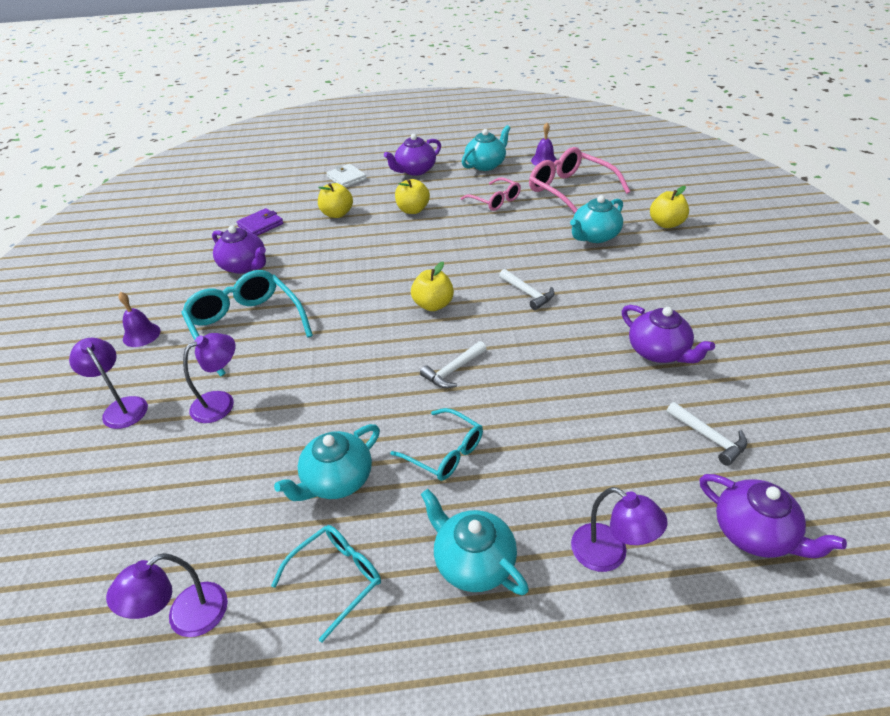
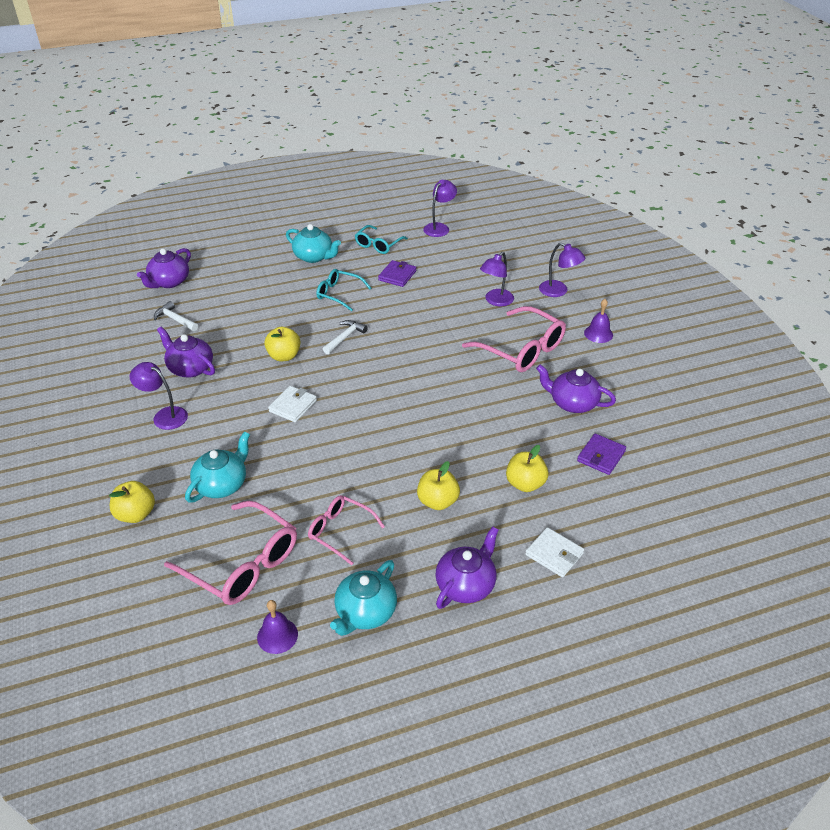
camera: 165 degrees right, 0 degrees up
(246, 326) = (521, 349): turquoise glasses -> pink glasses
(336, 480) = (397, 275): turquoise teapot -> purple wallet
(433, 305) = (375, 385): yellow apple -> yellow apple (284, 356)
(528, 293) = (293, 406): white hammer -> white wallet
(609, 554) = (246, 266): purple lamp -> purple lamp (164, 415)
(754, 533) = (169, 282): purple teapot -> purple teapot turned 90 degrees counterclockwise

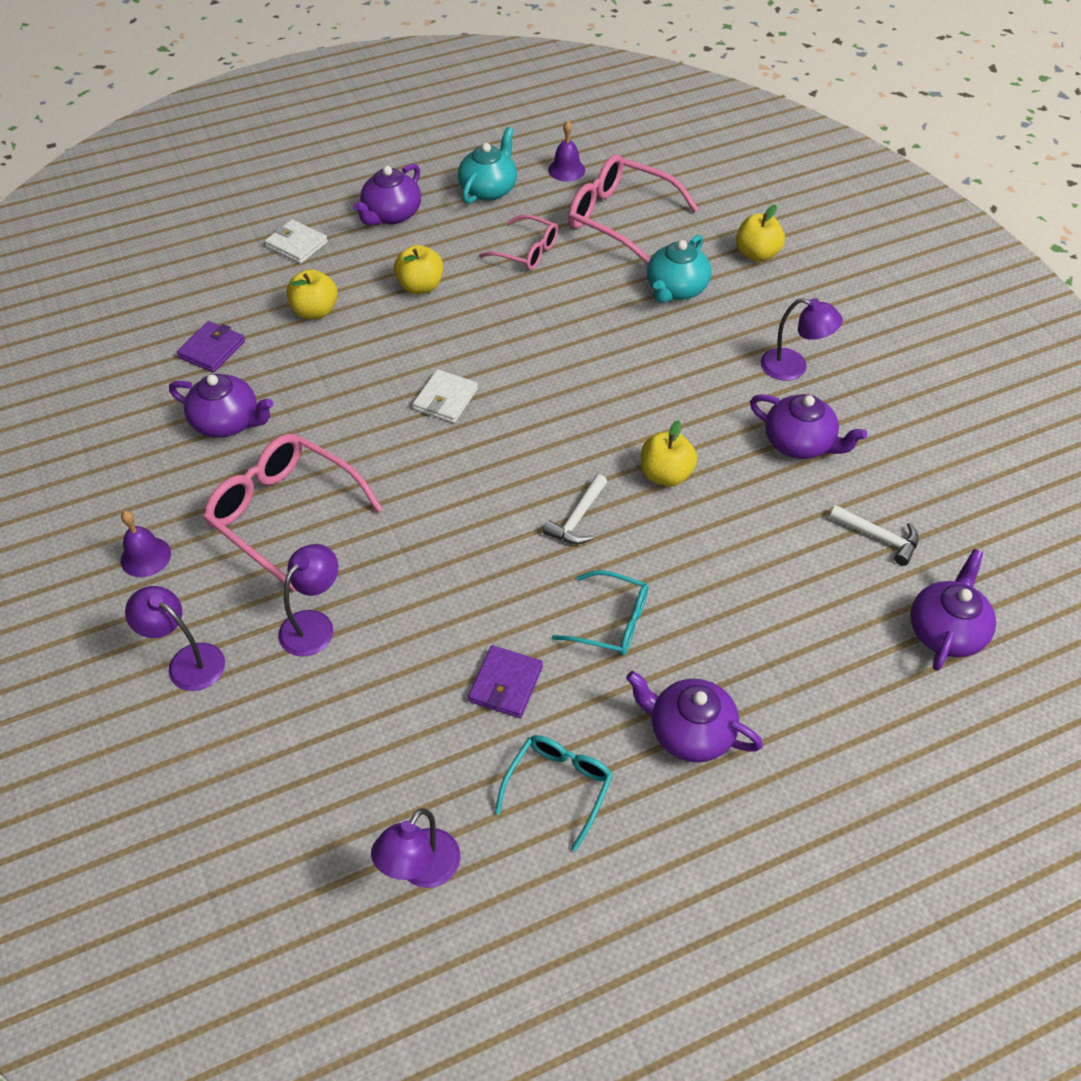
camera: 175 degrees right, 10 degrees up
(293, 406) = (624, 392): white wallet -> white wallet (445, 399)
(314, 257) = (689, 732): turquoise teapot -> purple teapot

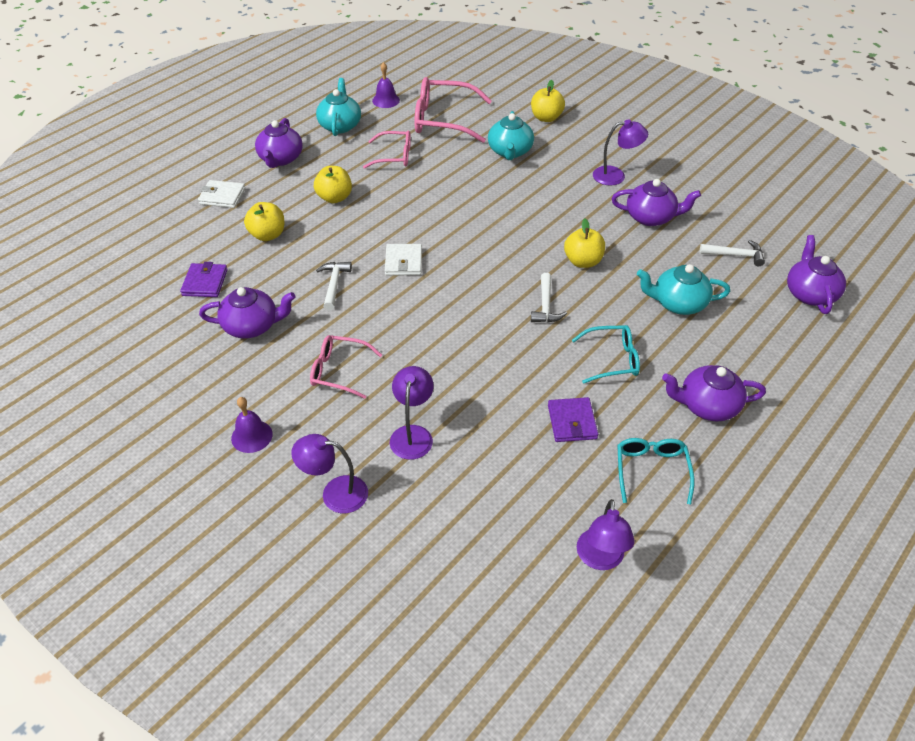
camera: 25 degrees left, 5 degrees down
(284, 513) = (339, 371): pink glasses -> pink glasses, size x0.60
(348, 401) = (334, 284): none -> white hammer
(750, 577) = (678, 303): none -> turquoise teapot

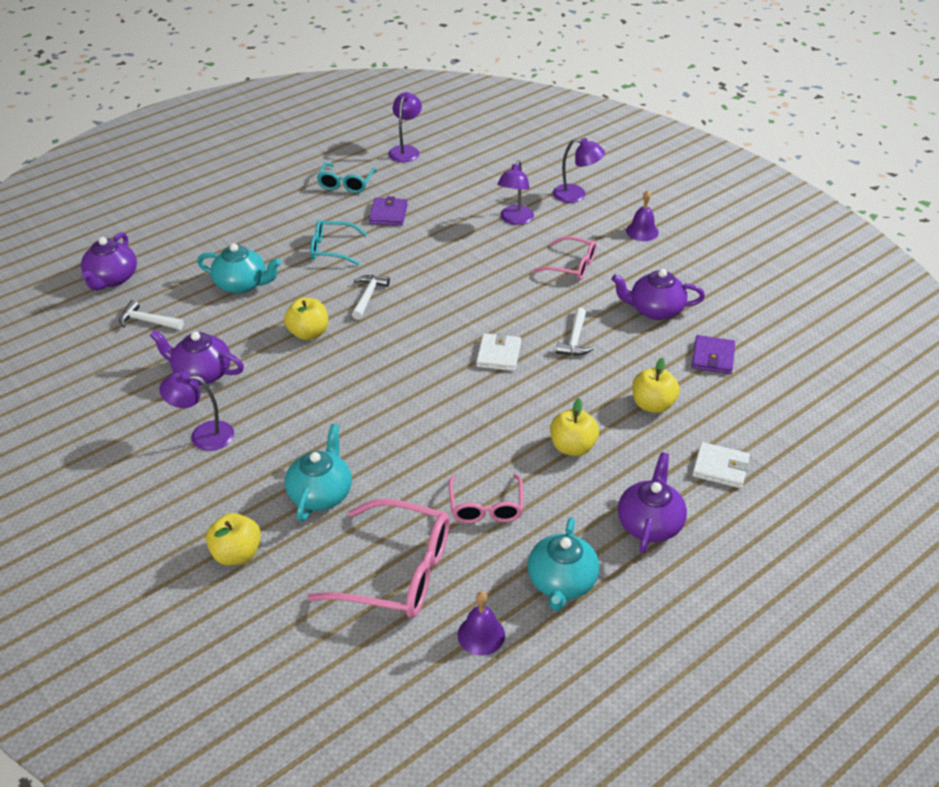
camera: 170 degrees left, 5 degrees down
(394, 156) = (486, 507): pink glasses -> pink glasses turned 105 degrees counterclockwise
(707, 406) = (277, 212): purple teapot -> none

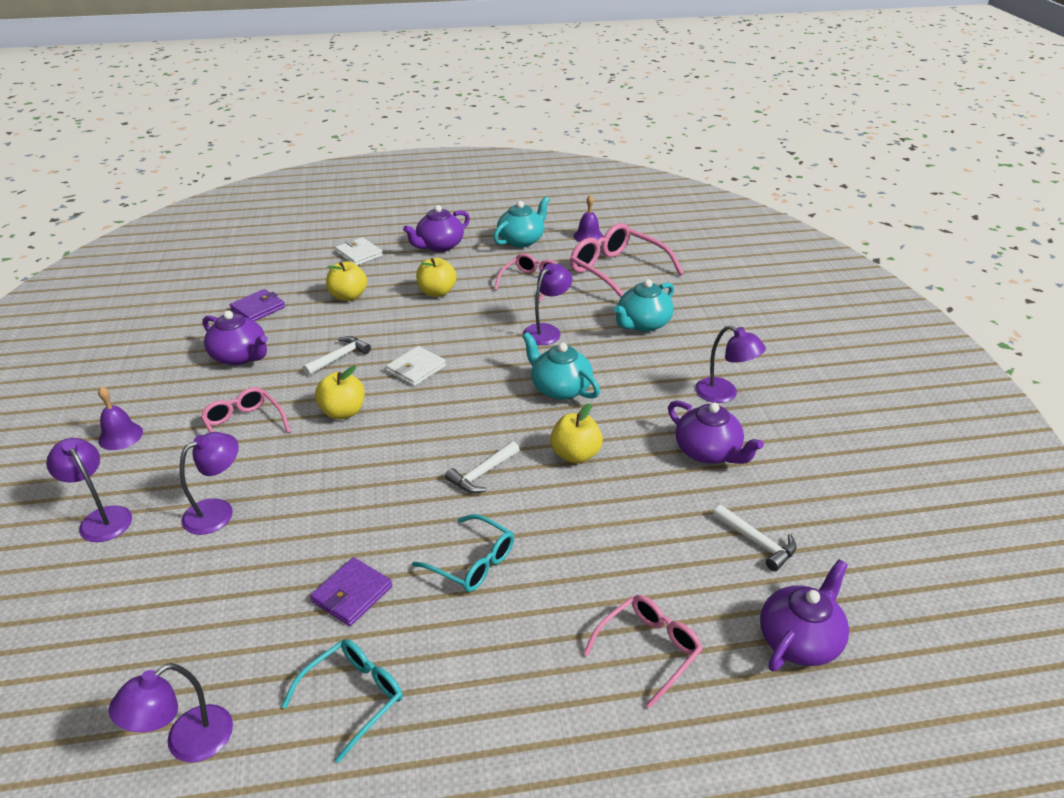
camera: 150 degrees left, 5 degrees down
(202, 246) = (649, 650): none -> pink glasses
(237, 554) = (722, 310): yellow apple -> yellow apple (343, 412)
(242, 284) = (619, 552): turquoise teapot -> turquoise teapot (559, 388)
(416, 442) = (546, 331): none -> purple lamp

